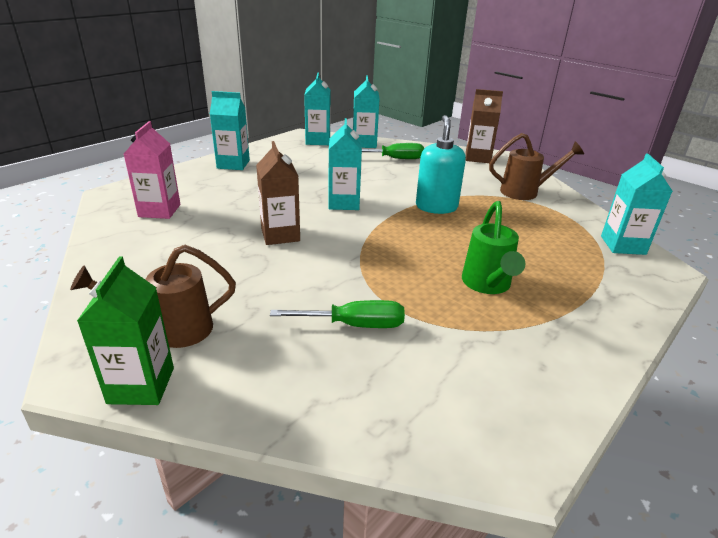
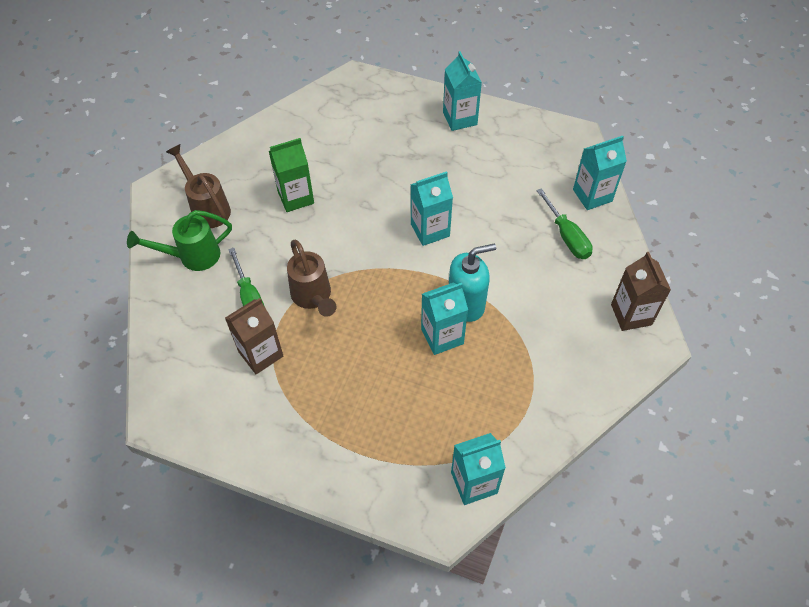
camera: 70 degrees right, 25 degrees up
(141, 385) = (158, 221): green carton -> green carton (295, 197)
(159, 210) = (344, 120): pink carton -> none
(280, 235) = (348, 210): brown carton -> brown carton (261, 354)
(318, 141) = (568, 154): turquoise carton -> turquoise carton (442, 336)
(487, 285) = (340, 373): green watering can -> green watering can (192, 256)
(526, 192) = (556, 379): brown watering can -> brown watering can (313, 297)

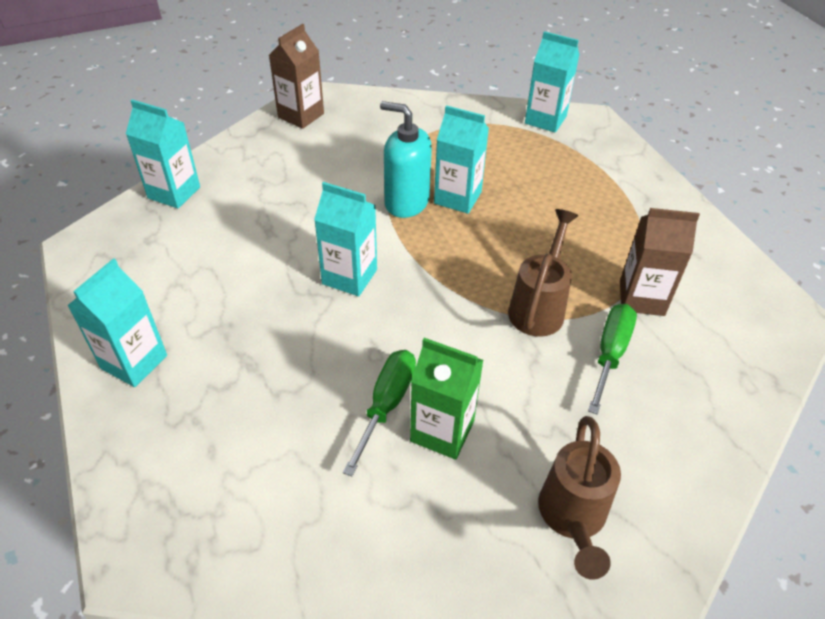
camera: 135 degrees left, 10 degrees down
(192, 256) = (646, 461): green watering can -> none
(566, 236) = (250, 184): green screwdriver -> green screwdriver (386, 405)

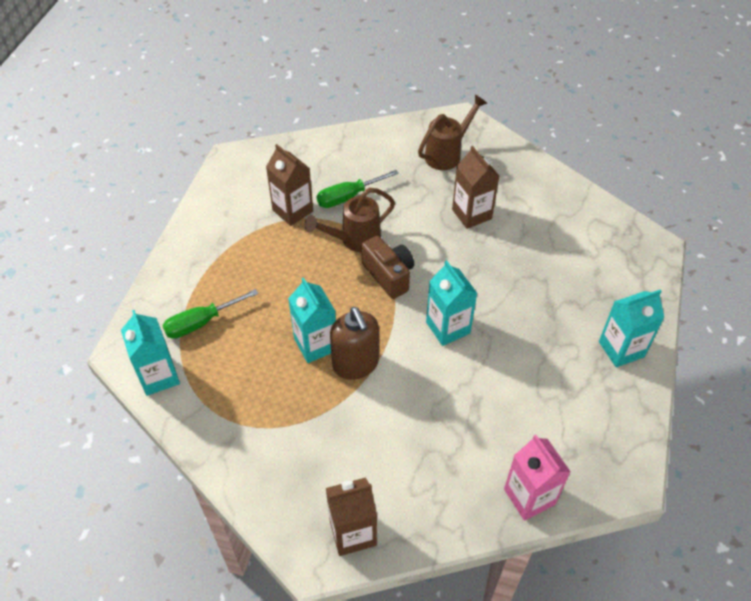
camera: 140 degrees left, 5 degrees up
(174, 192) = (529, 496): turquoise carton -> pink carton
(386, 405) = (489, 241): green screwdriver -> green screwdriver (201, 322)
(406, 202) = (355, 364): turquoise soap dispenser -> brown soap dispenser
(442, 431) = (471, 214): green carton -> brown carton
(460, 292) = (389, 275): none -> brown camera

